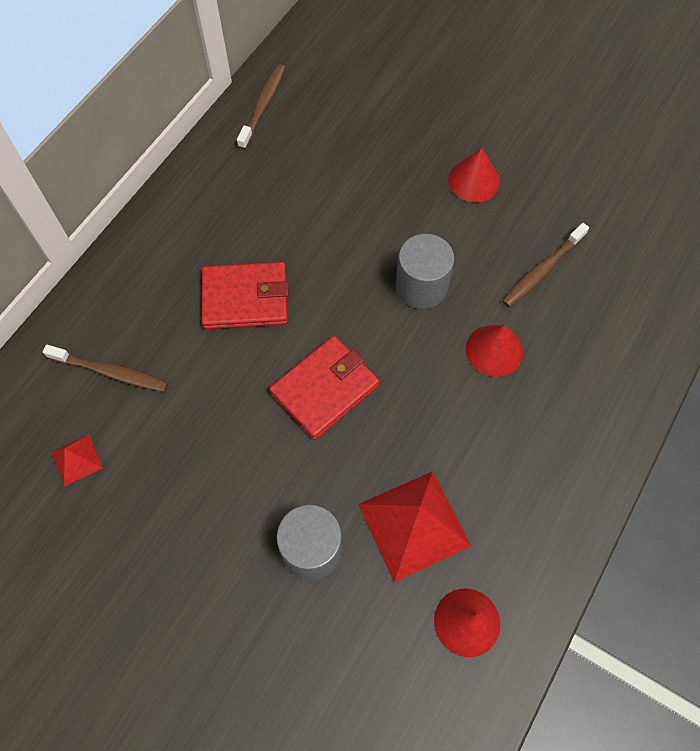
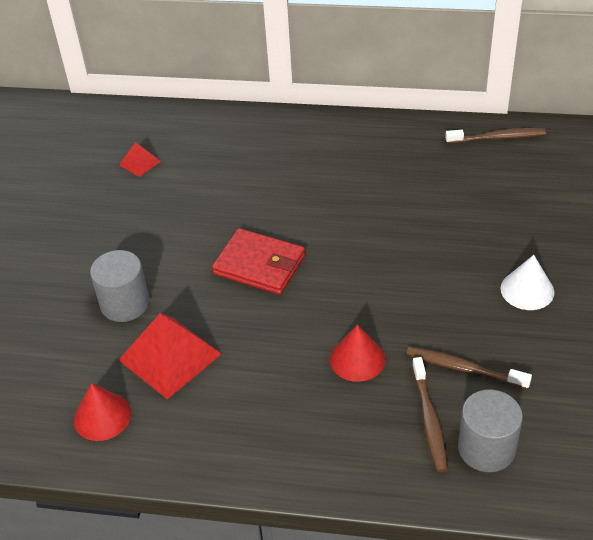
camera: 70 degrees right, 20 degrees down
(111, 372) = (212, 152): brown toothbrush -> brown toothbrush (429, 420)
(245, 298) = (311, 194): red wallet -> none
(421, 286) = (390, 290): grey cylinder -> grey cylinder (486, 448)
(474, 180) = (527, 290): red cone -> white cone

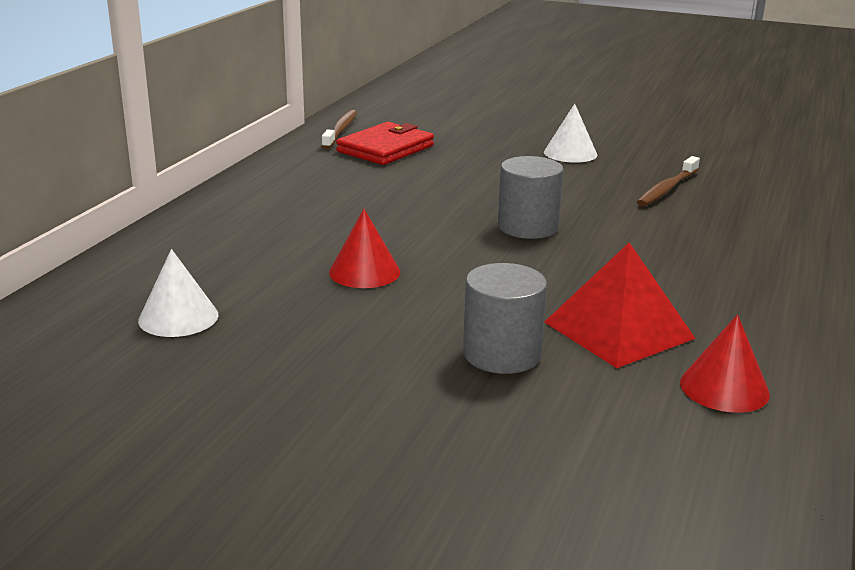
camera: 80 degrees left, 20 degrees down
(139, 163) = (178, 317): red pyramid -> white cone
(259, 265) = (470, 259): red wallet -> red wallet (385, 149)
(357, 359) = (645, 229): red cone -> red cone (364, 272)
(429, 420) = (733, 210): brown toothbrush -> none
(486, 448) = (767, 195): grey cylinder -> grey cylinder (528, 227)

